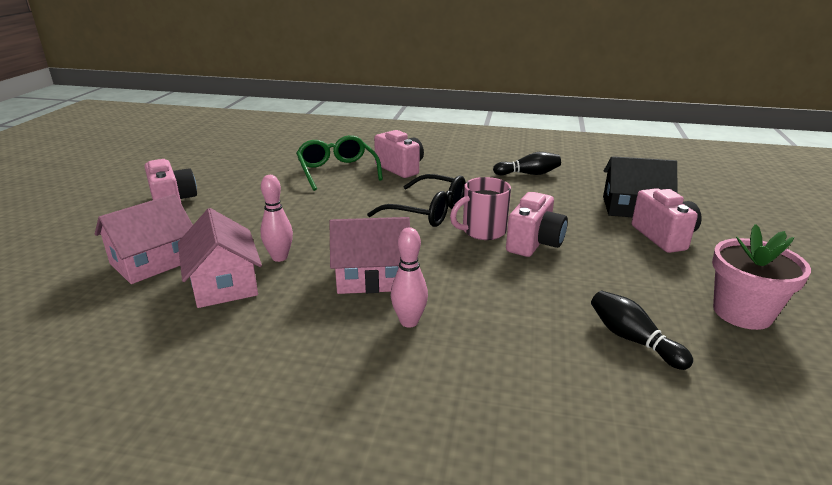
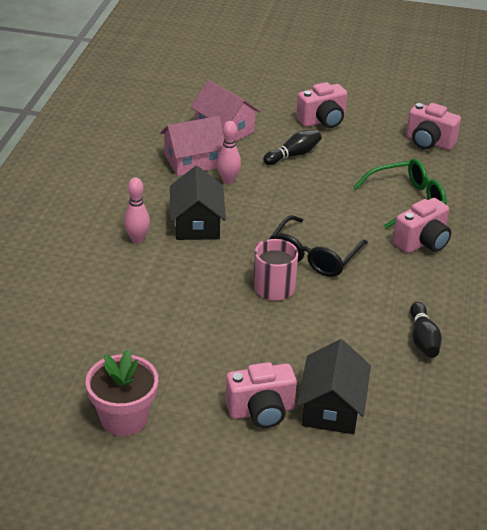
camera: 90 degrees right, 10 degrees up
(372, 277) = (197, 223): pink house -> black house
(534, 243) = (248, 316): pink camera -> pink camera (429, 142)
(632, 339) = (100, 343): black bowling pin -> black bowling pin (293, 155)

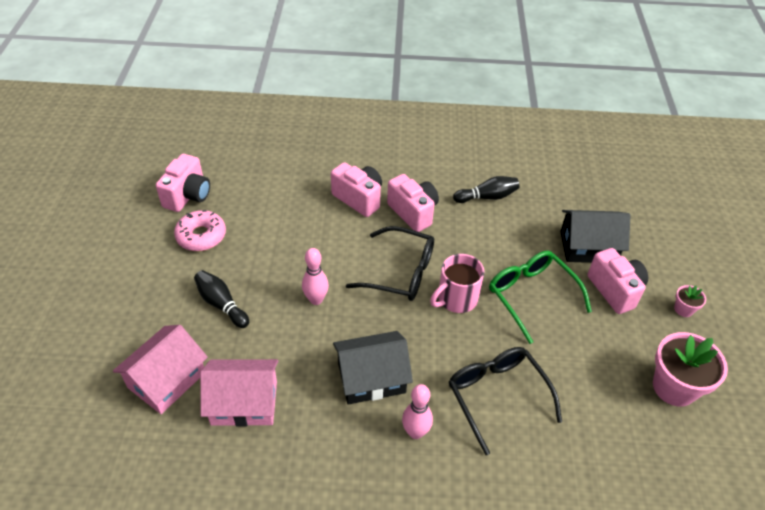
camera: 100 degrees left, 10 degrees up
(156, 291) = (497, 396): none -> black glasses
(193, 161) = (244, 402): pink house -> pink house turned 60 degrees counterclockwise
(221, 464) = (683, 309): none -> pink flower pot
(228, 180) = (282, 360): pink bowling pin -> pink bowling pin (316, 300)
(323, 121) = (146, 283): pink camera -> pink camera (413, 212)
(375, 148) = (201, 236): none -> pink donut
(407, 201) = (295, 210): green glasses -> green glasses (531, 296)

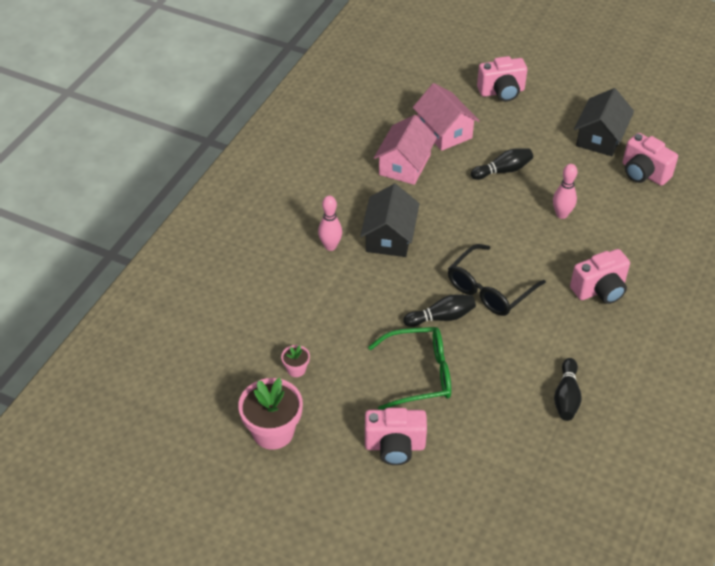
camera: 115 degrees right, 0 degrees up
(201, 236) = (587, 173): pink donut -> none
(316, 300) = (483, 225): pink bowling pin -> pink bowling pin (561, 214)
(413, 212) = (565, 325): pink camera -> pink camera (501, 92)
(456, 299) = (441, 317): pink mug -> black bowling pin
(497, 396) = (333, 305): black glasses -> none
(588, 247) = (459, 453): black house -> black house (600, 137)
(683, 309) = (345, 493): pink flower pot -> pink flower pot (296, 369)

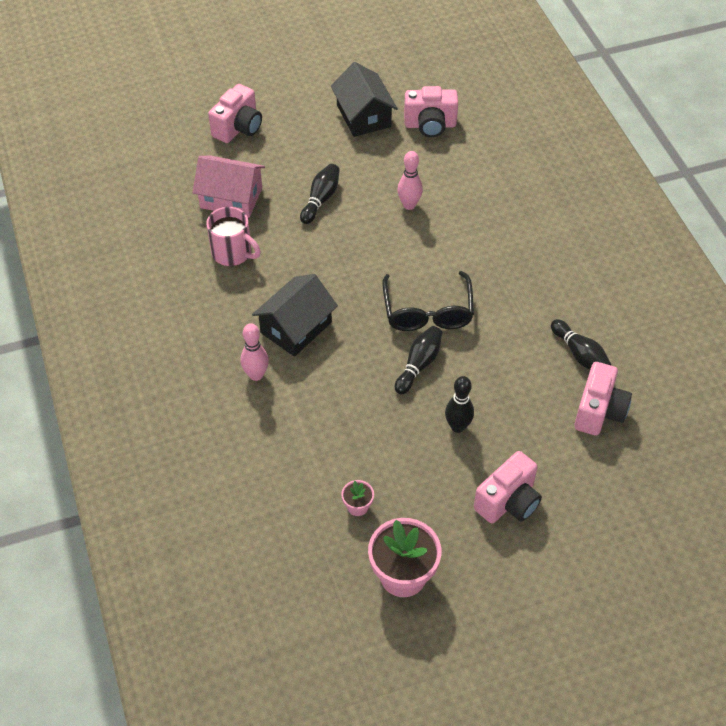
camera: 45 degrees left, 5 degrees up
(389, 236) = (296, 327): black house -> black house turned 75 degrees clockwise
(404, 165) = (233, 253): pink house -> pink mug
(419, 374) = (457, 426): green glasses -> black bowling pin
(600, 290) = (506, 248): pink camera -> pink camera (599, 411)

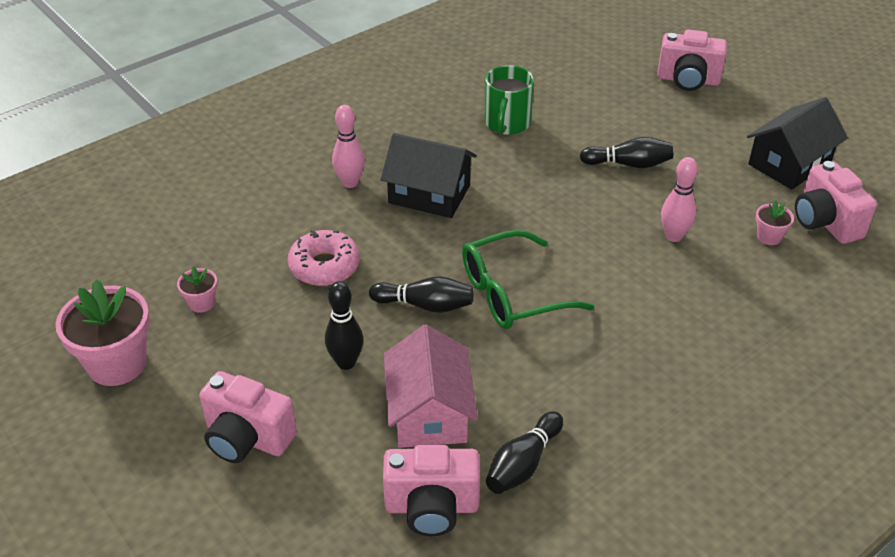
camera: 70 degrees right, 10 degrees down
(231, 198) = (583, 102): pink house -> pink house (429, 412)
(233, 253) = (507, 123): pink mug -> green mug
(350, 416) = (324, 266): none -> pink donut
(427, 312) = (512, 293): black glasses -> green glasses
(431, 158) = (769, 237): none -> pink flower pot

